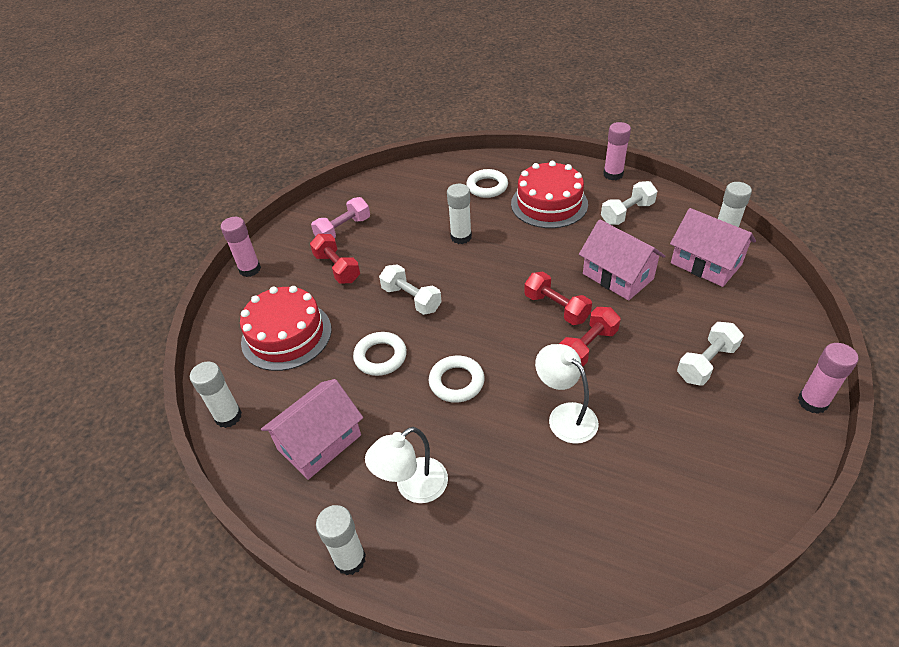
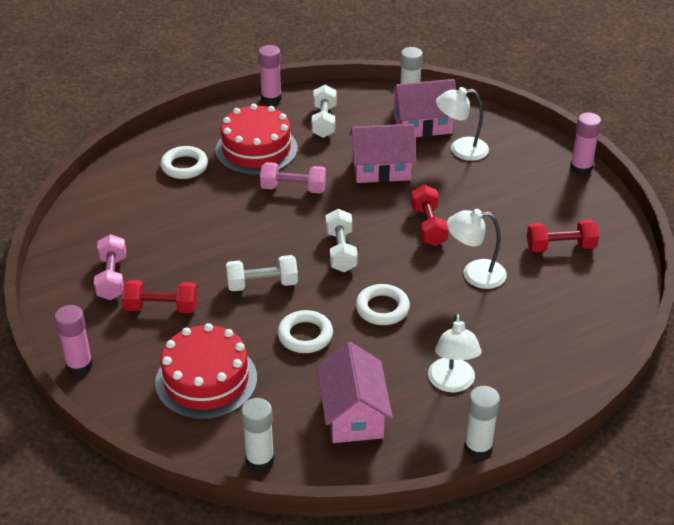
camera: 55 degrees left, 5 degrees down
(461, 237) = (227, 216): white glue stick -> none
(531, 247) = (293, 188): none -> pink dumbbell
(556, 308) = (373, 216): red dumbbell -> red dumbbell (560, 247)
(706, 363) = (505, 186): white dumbbell -> white dumbbell (341, 251)
(710, 305) = (460, 149): none -> white lamp

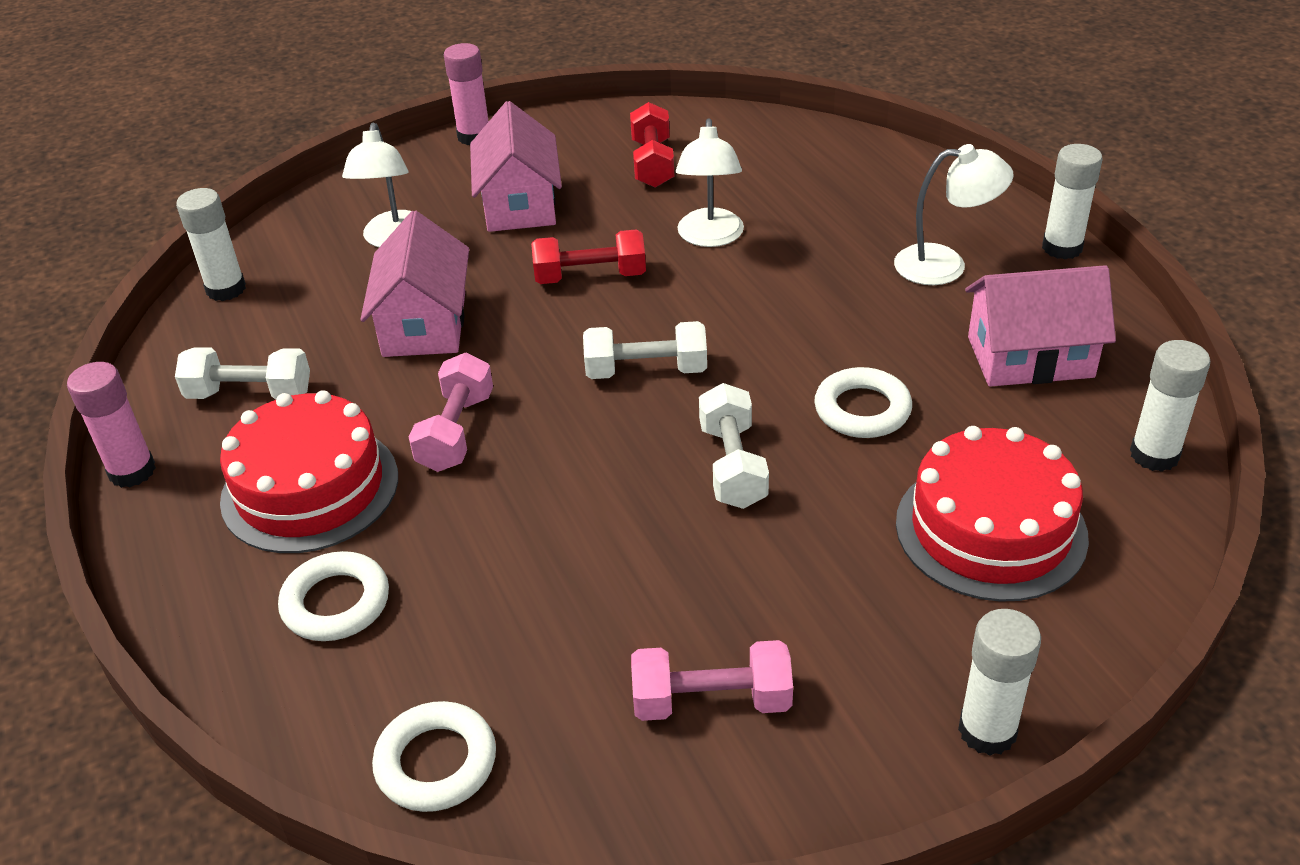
camera: 85 degrees left, 0 degrees up
(79, 365) = (987, 731): pink glue stick -> white glue stick
(161, 307) = (803, 608): red dumbbell -> none
(382, 308) = (791, 327): white ring -> white ring (436, 762)
(423, 125) = (308, 276): pink house -> pink house (519, 204)

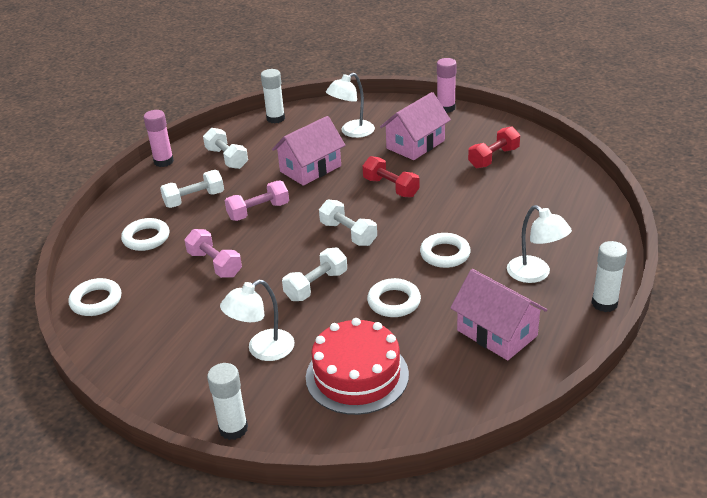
camera: 50 degrees right, 5 degrees down
(310, 488) = (194, 199): red cake -> white dumbbell
(710, 237) = (461, 201): white lamp -> white lamp (262, 350)
(711, 701) = (181, 347): pink dumbbell -> pink dumbbell (215, 264)
(811, 311) = (445, 254): none -> white ring
(1154, 455) = (470, 405): white glue stick -> none

